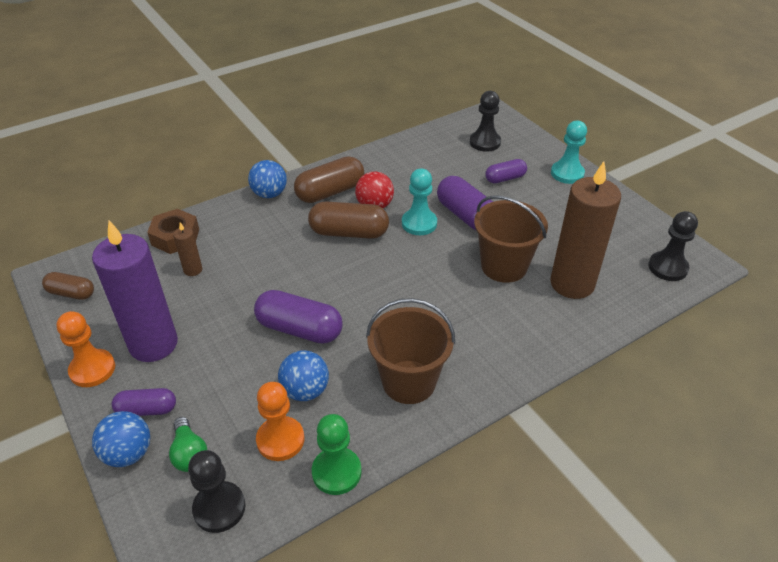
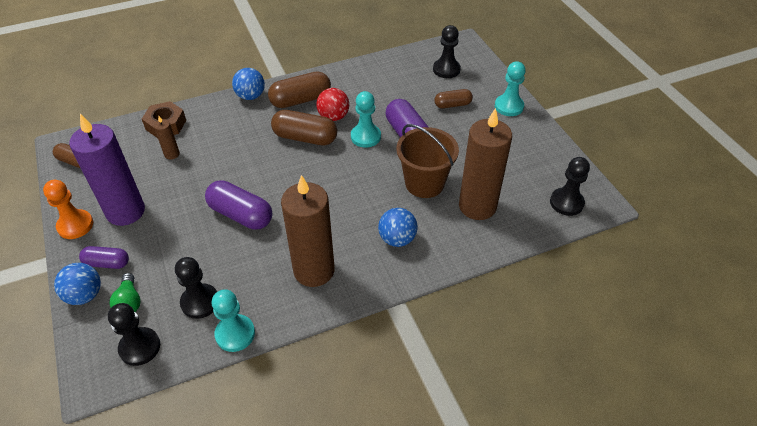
camera: 10 degrees right, 5 degrees up
(280, 440) = (200, 302): orange pawn -> black pawn
(305, 390) = (230, 266): blue ball -> blue ball (397, 239)
(336, 472) = (235, 334): green pawn -> turquoise pawn
(409, 382) = (314, 270): brown bucket -> brown candle
(505, 178) = (452, 105): purple capsule -> brown capsule

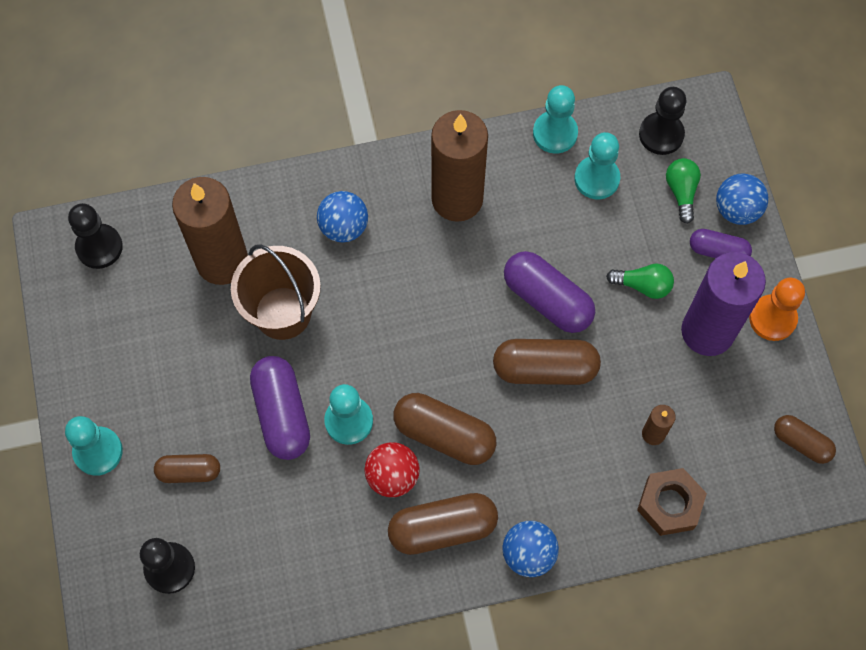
camera: 170 degrees left, 20 degrees up
(169, 233) = (643, 285): none -> green light bulb
(200, 302) = (596, 179): black pawn -> turquoise pawn
(242, 177) = (545, 368): none -> brown capsule

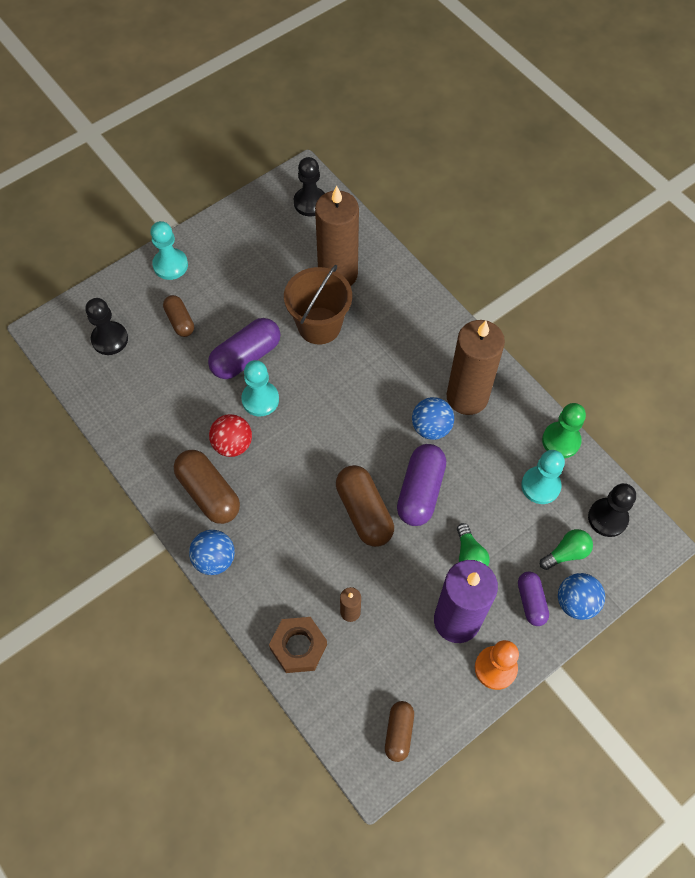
camera: 65 degrees right, 5 degrees down
(344, 227) = (403, 334): blue ball -> blue ball (431, 427)
(444, 435) = (279, 465): brown capsule -> none
(555, 133) = (561, 441): turquoise pawn -> green pawn

